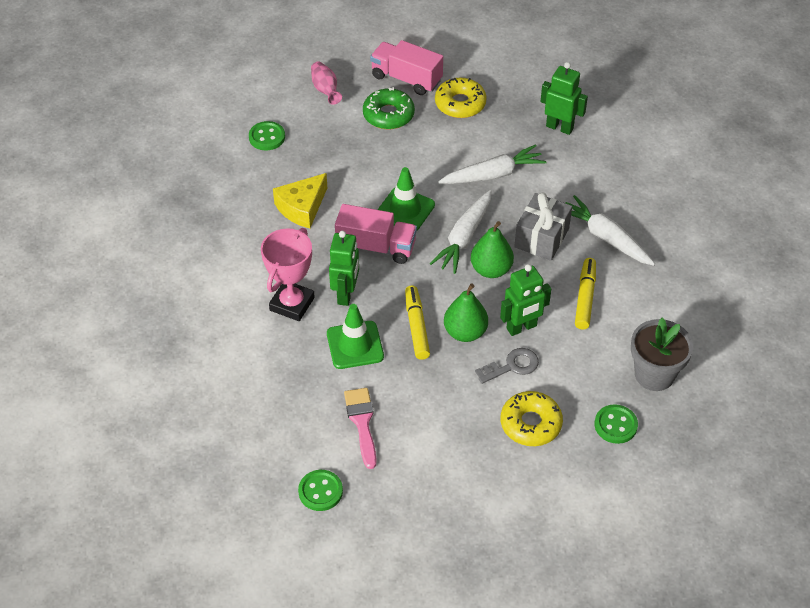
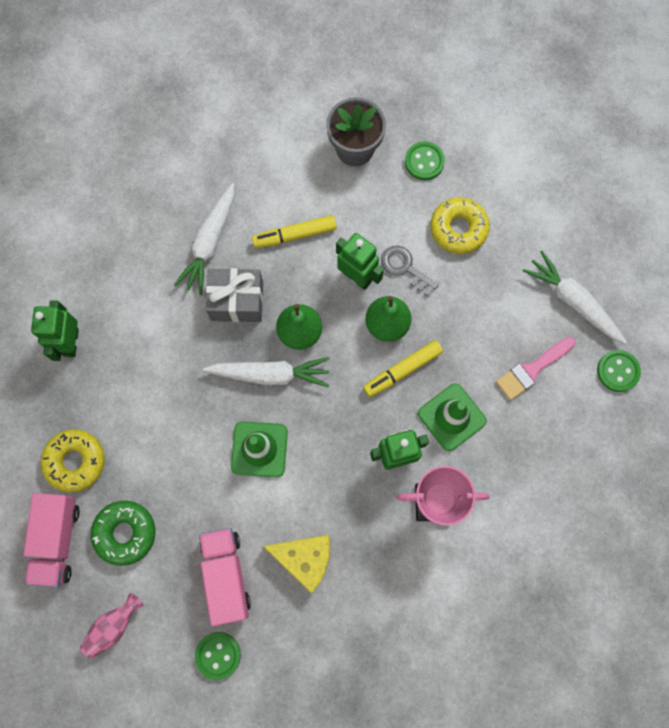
camera: 115 degrees left, 25 degrees up
(376, 247) = (322, 455): pink truck -> pink truck (226, 575)
(493, 174) = (170, 382): white carrot -> white carrot (573, 301)

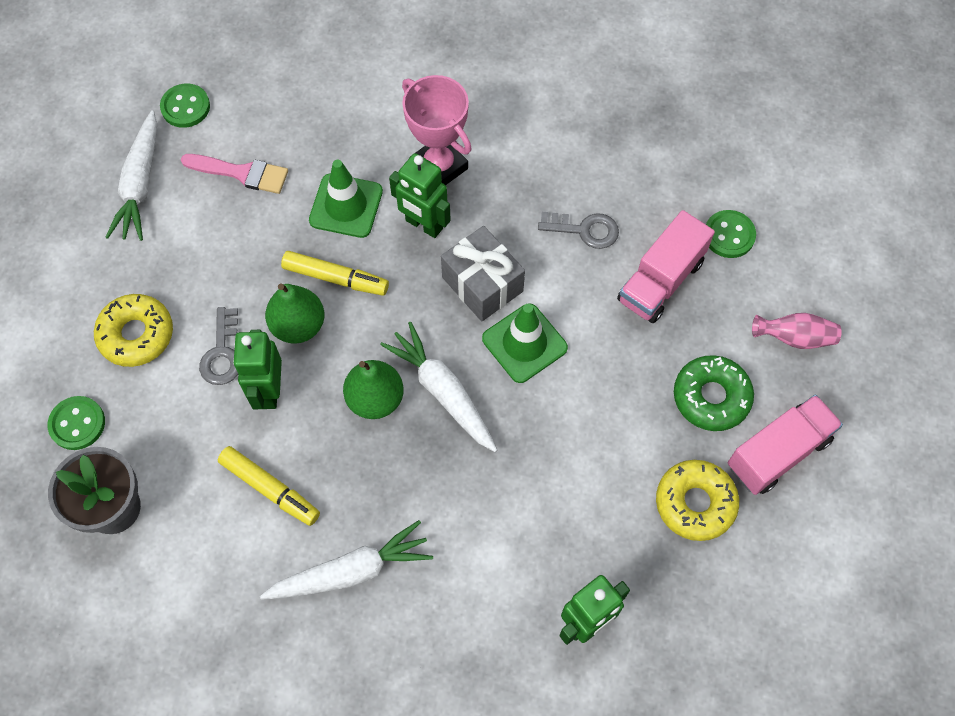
camera: 130 degrees left, 10 degrees down
(237, 301) = (393, 487): grey gift -> grey gift (482, 284)
(304, 559) = (584, 230): yellow cheese -> grey key

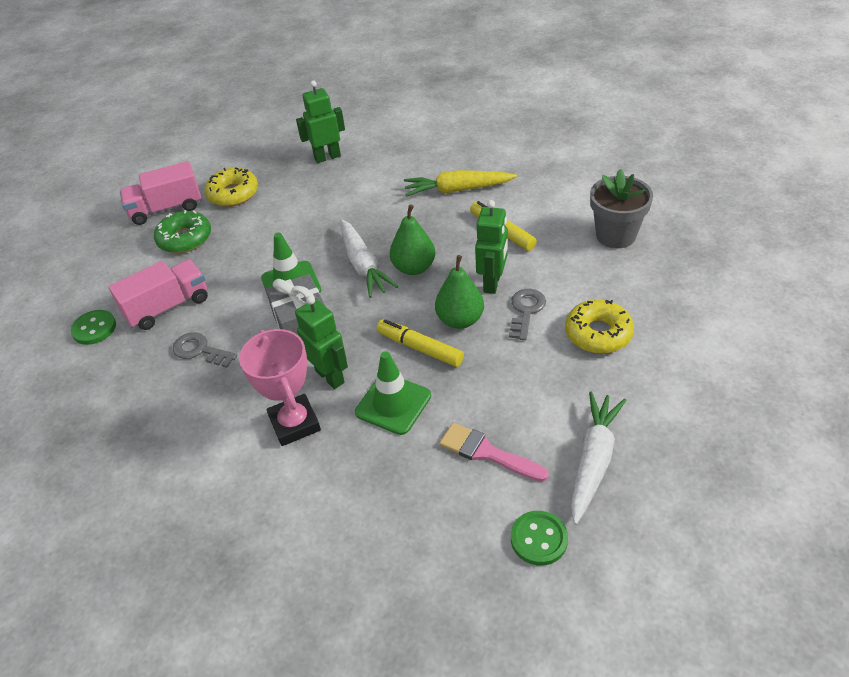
camera: 160 degrees left, 20 degrees down
(77, 424) = (646, 283): green button -> none
(351, 571) = (458, 190): white carrot -> yellow carrot
(794, 337) = (105, 261): pink vase -> none

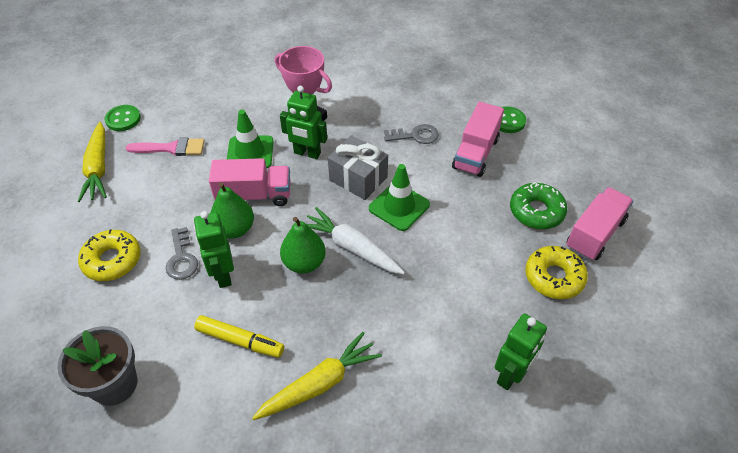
camera: 145 degrees right, 5 degrees up
(420, 348) = (254, 195): yellow marker -> pink truck
(593, 460) = (98, 168): white carrot -> yellow carrot

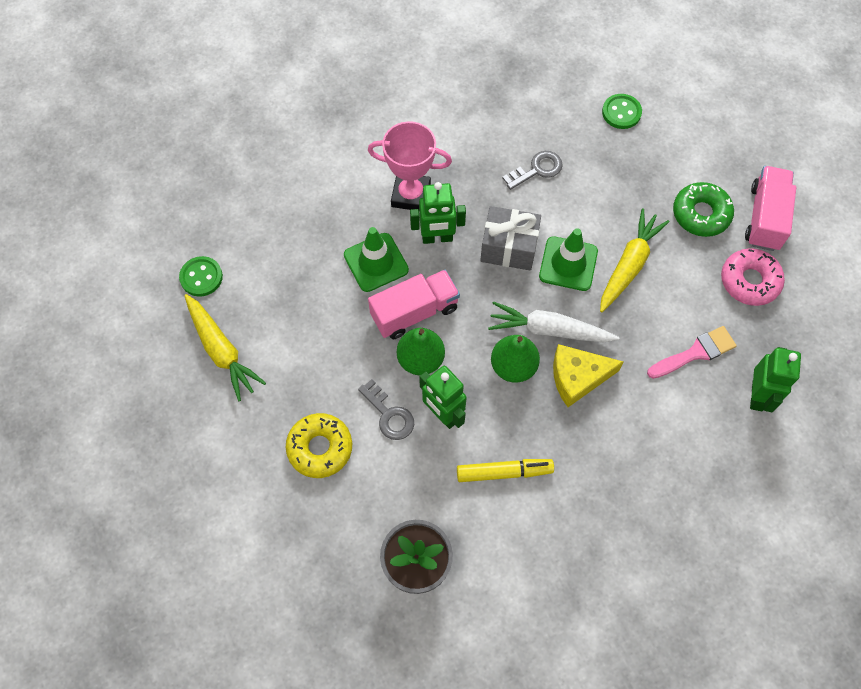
camera: 25 degrees left, 15 degrees up
(171, 148) = (285, 292): pink brush -> pink brush (695, 353)
(319, 384) = (601, 479): yellow carrot -> yellow carrot (629, 265)
(352, 292) = (577, 377): none -> yellow cheese
(475, 153) = (609, 168): pink truck -> none
(554, 277) = (749, 281): yellow donut -> pink donut

